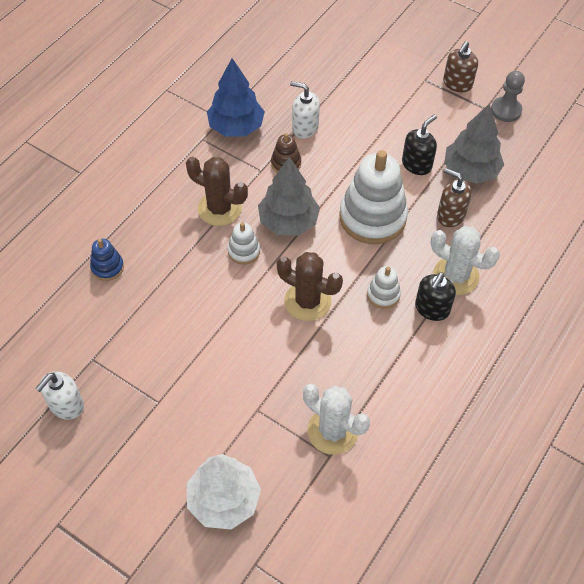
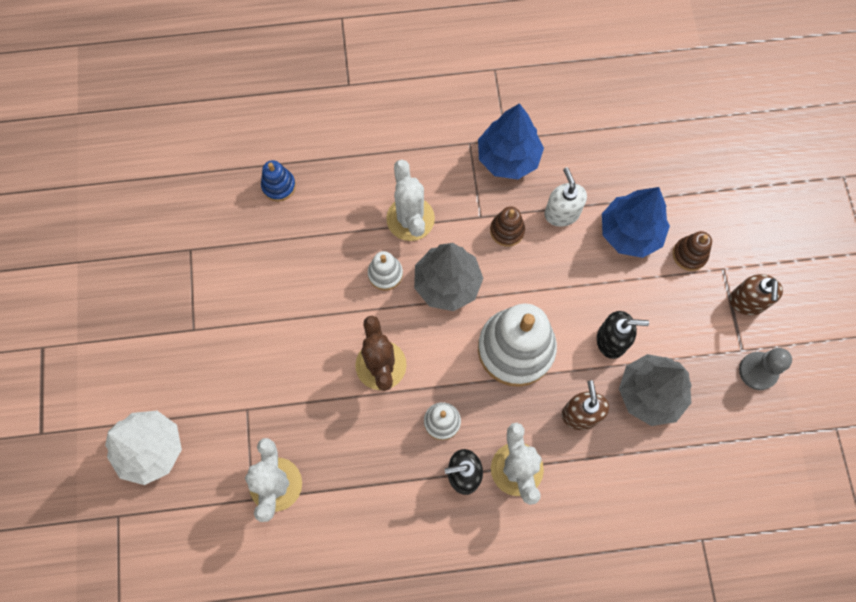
camera: 50 degrees right, 15 degrees up
(66, 405) = (137, 267): white soap dispenser -> none
(219, 209) = (410, 219): brown cactus -> white cactus
(355, 105) = (630, 233): none -> blue tree
(399, 88) = (689, 255): none -> brown stacking toy
(457, 84) = (747, 302): brown soap dispenser -> brown soap dispenser turned 75 degrees counterclockwise

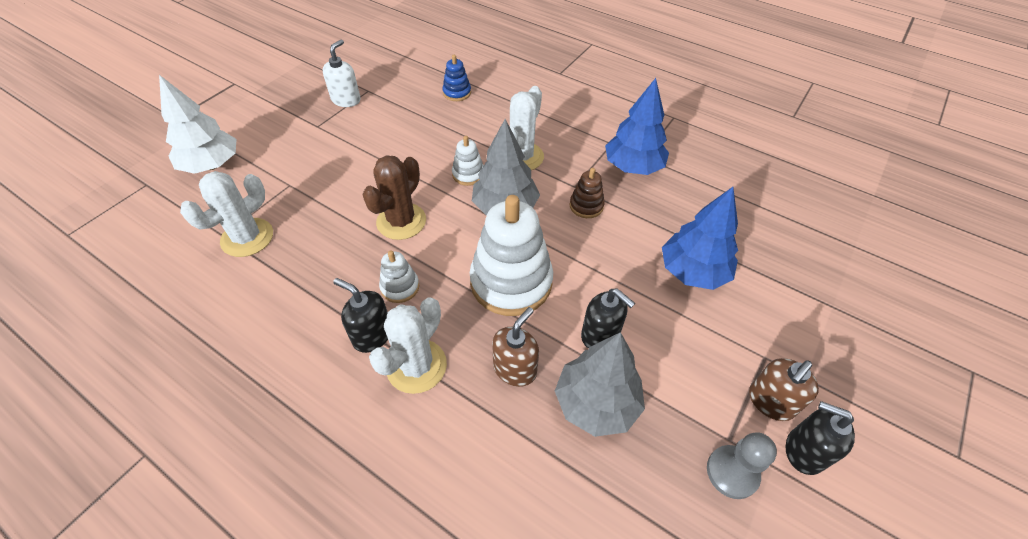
camera: 40 degrees right, 20 degrees down
(561, 213) = (643, 222): white soap dispenser -> white soap dispenser (346, 100)
(689, 255) = (738, 323): brown stacking toy -> none
(786, 321) = (804, 451): none -> black soap dispenser

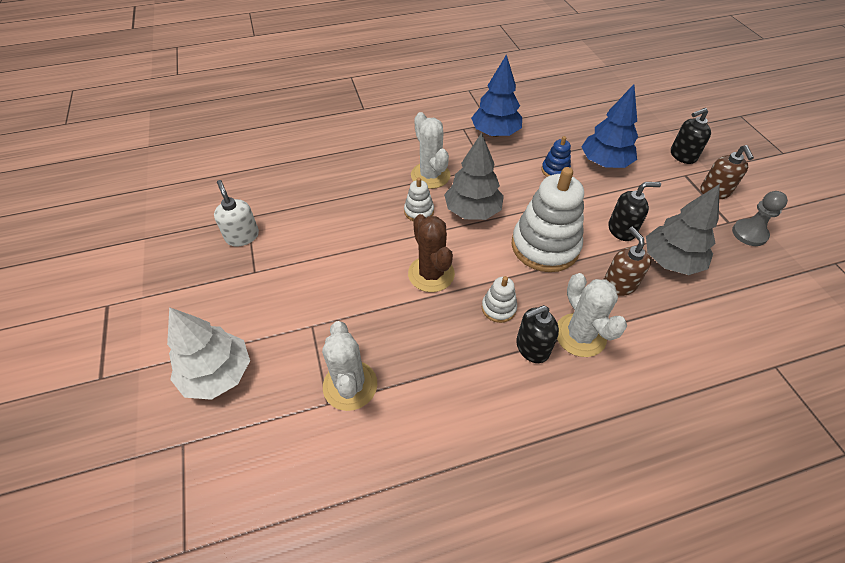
camera: 50 degrees left, 0 degrees up
(457, 93) = (319, 169): blue stacking toy -> blue stacking toy (555, 170)
(586, 206) = (509, 173): brown stacking toy -> none
(804, 451) = (751, 199): black soap dispenser -> black soap dispenser (682, 155)

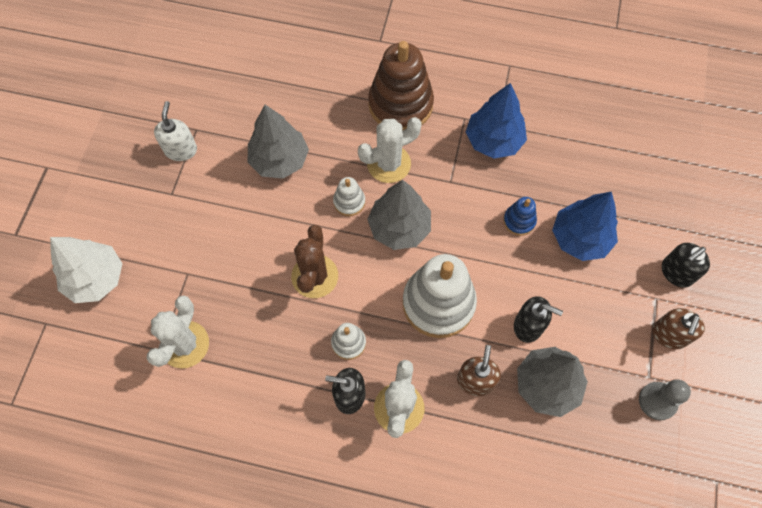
camera: 30 degrees right, 15 degrees up
(338, 208) = (279, 160): none -> grey tree
(409, 138) = (400, 105): none -> brown stacking toy
(430, 175) = (389, 164): white cactus -> white cactus turned 60 degrees clockwise
(682, 155) = (676, 273): black soap dispenser -> black soap dispenser turned 45 degrees counterclockwise

